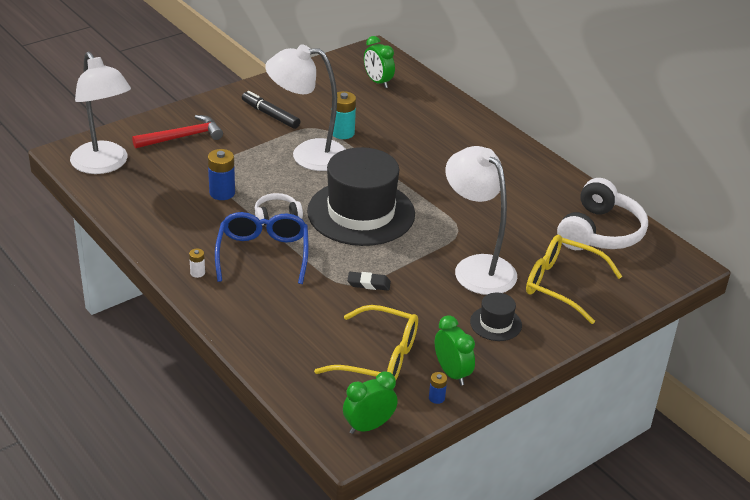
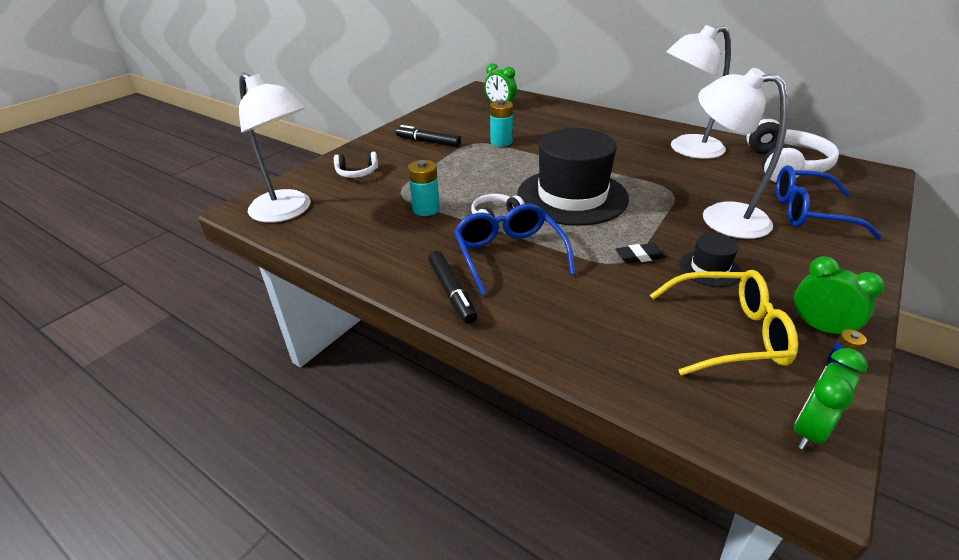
camera: 15 degrees left, 0 degrees up
(182, 137) = (357, 173): red hammer -> white headphones
(197, 273) = (452, 292): white battery -> black marker
(222, 193) = (426, 209): blue battery -> turquoise battery
(307, 155) = (484, 163): white lamp -> white lamp (686, 149)
(495, 323) = (797, 262): black hat -> black hat (709, 268)
(561, 285) = (808, 213): yellow glasses -> blue glasses

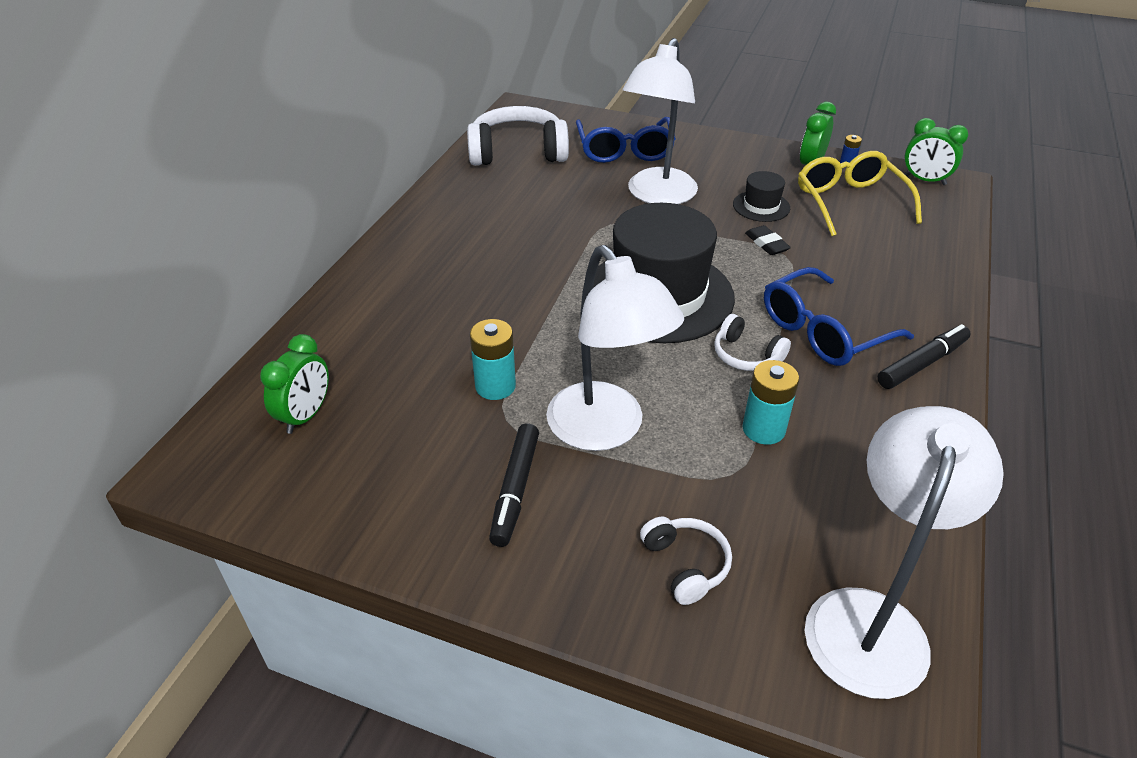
camera: 105 degrees left, 5 degrees up
(686, 149) = (485, 210): white lamp -> white lamp (605, 430)

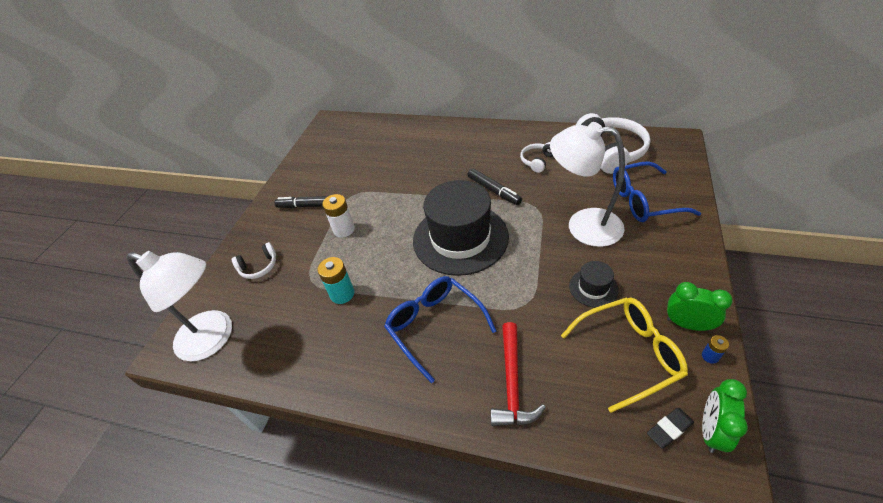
camera: 90 degrees right, 5 degrees up
(306, 416) = (356, 139): green clock -> none
(495, 386) = (375, 187): turquoise battery -> none
(605, 430) = (344, 229): white lamp -> white battery
(746, 355) = (406, 284): white headphones -> white headphones (537, 161)
(766, 244) = (537, 292): black eraser -> black eraser (669, 429)
(898, 278) = (512, 383): none -> red hammer
(922, 363) = (404, 387): black marker -> black marker (494, 190)

